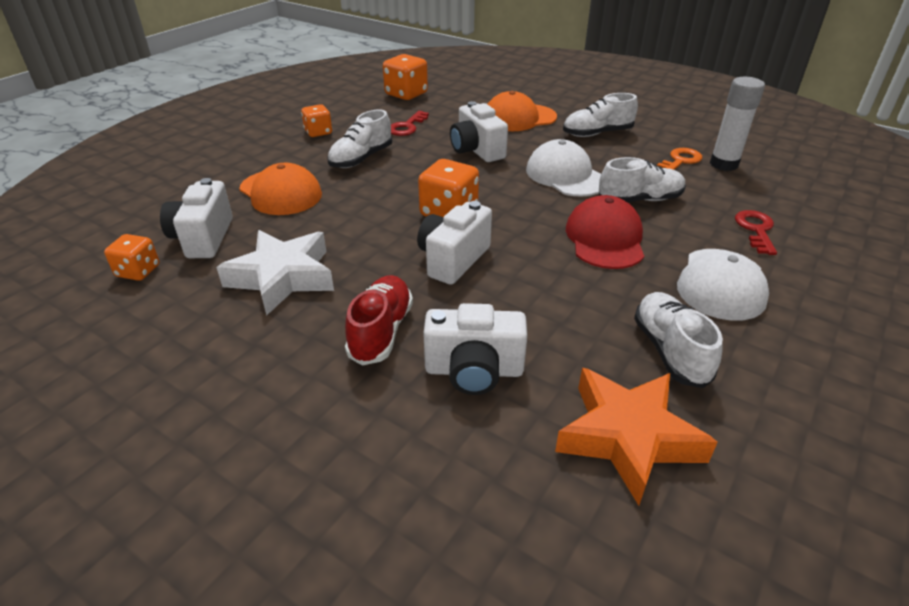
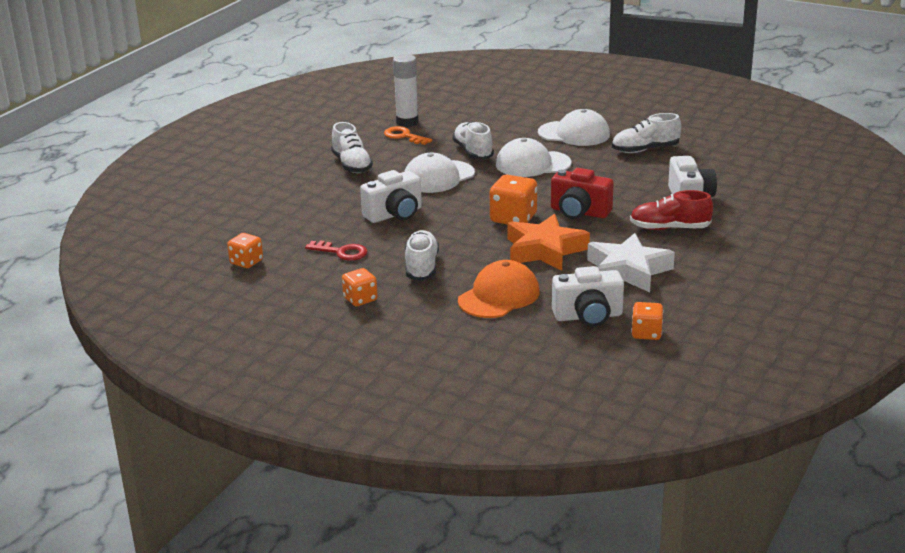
camera: 95 degrees left, 10 degrees down
(361, 159) = (421, 267): white shoe -> white shoe turned 120 degrees counterclockwise
(406, 94) = (246, 262): orange dice -> orange dice, size x0.63
(453, 259) = (579, 212): white camera -> red camera
(519, 118) = (316, 199): orange cap -> none
(605, 238) = (533, 164): red cap -> white cap
(628, 437) = (716, 161): orange star -> orange star (545, 250)
(755, 230) = (505, 120): red key -> none

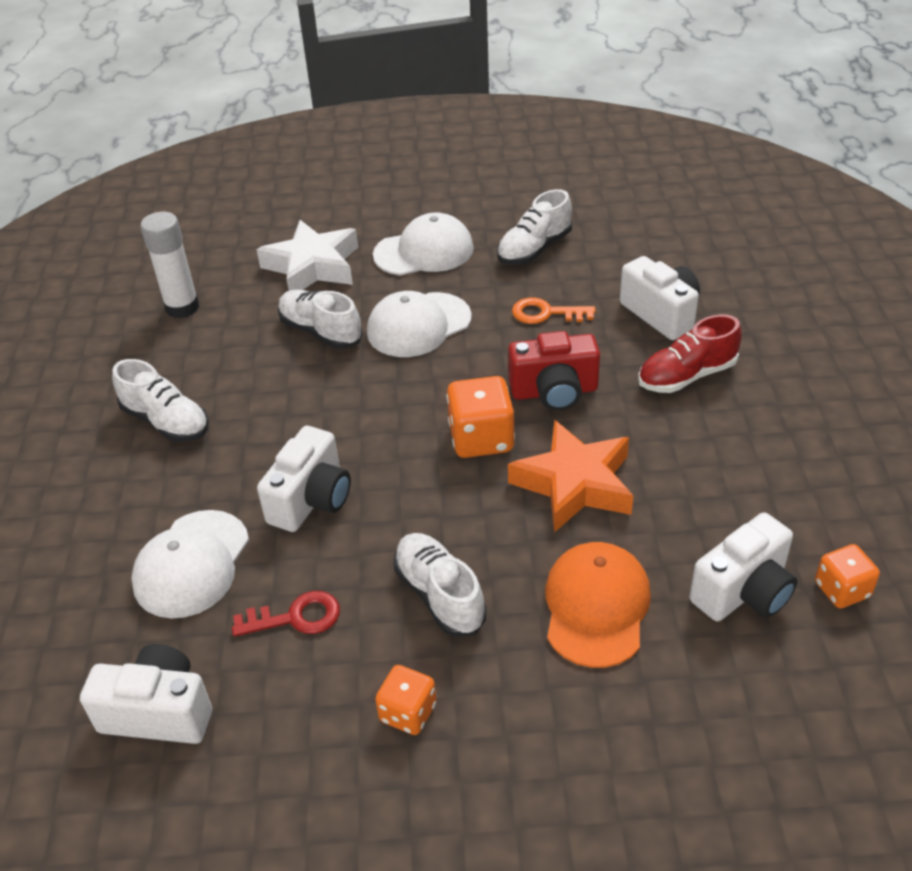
camera: 30 degrees left, 15 degrees up
(246, 262) = (159, 712): orange dice -> white camera
(404, 136) = (199, 336): orange key -> orange key (546, 313)
(438, 177) = (312, 398): white cap -> white cap (192, 564)
(628, 271) = (710, 477): white star -> white star (312, 266)

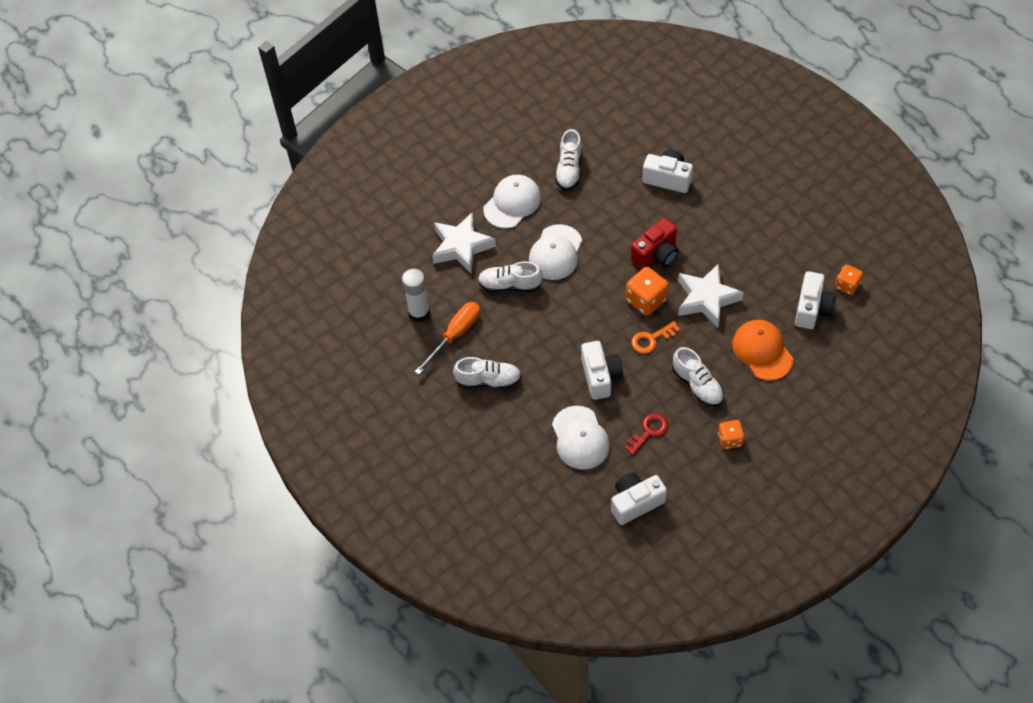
camera: 35 degrees left, 15 degrees up
(192, 351) = (455, 335): none -> orange screwdriver
(439, 595) = (697, 385): white shoe -> white shoe turned 150 degrees counterclockwise
(546, 313) = (612, 209): orange key -> orange key (651, 339)
(575, 484) = (706, 299): orange star -> white star
(686, 376) = (708, 210): red shoe -> none

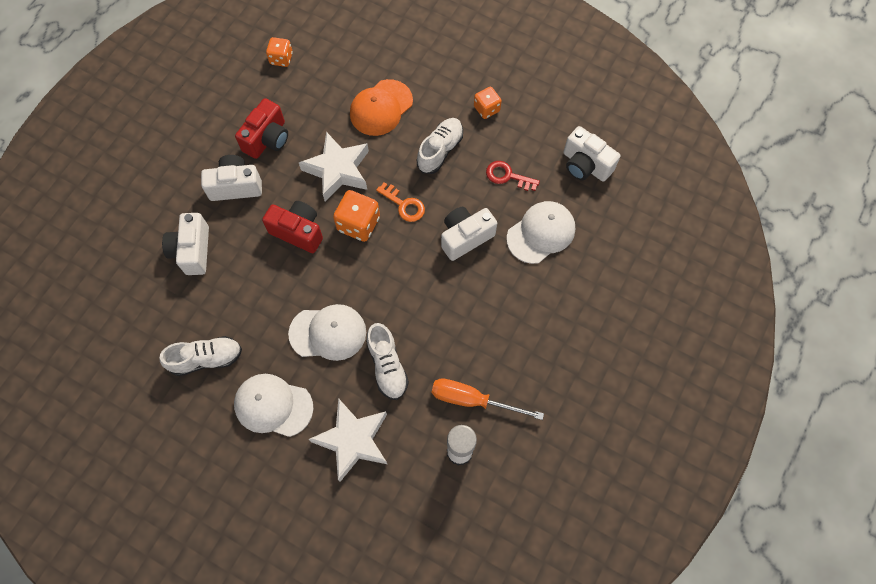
camera: 115 degrees left, 10 degrees up
(488, 380) = (514, 343): white shoe -> none
(759, 254) = (267, 139): none -> red camera
(812, 309) = (318, 80): white camera -> white camera (236, 186)

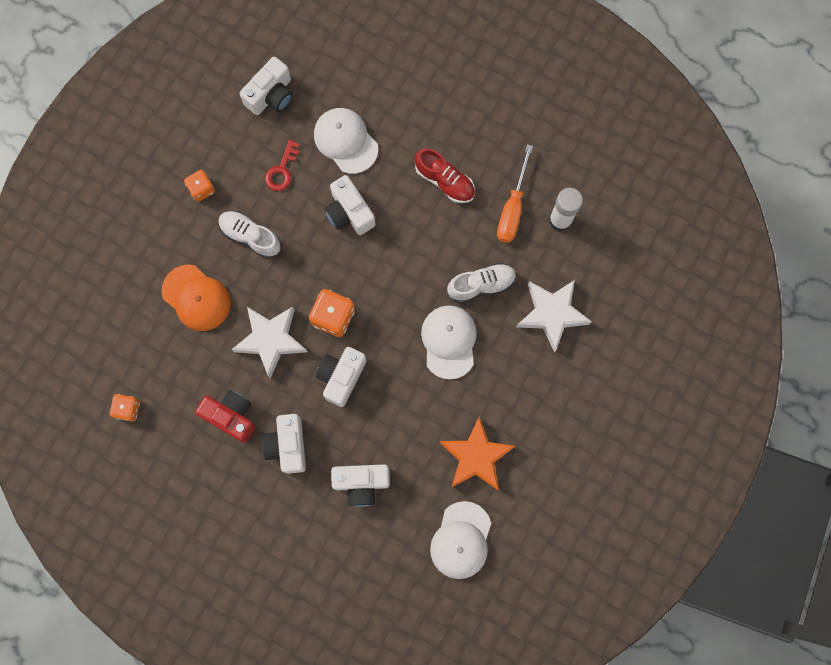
camera: 90 degrees left, 10 degrees up
(206, 359) = (476, 457): white shoe -> orange star
(273, 405) = (521, 389): white cap -> white cap (461, 540)
(298, 231) = (341, 377): red camera -> white camera
(404, 205) = (312, 272): orange key -> none
(501, 329) = (445, 181): none -> red shoe

